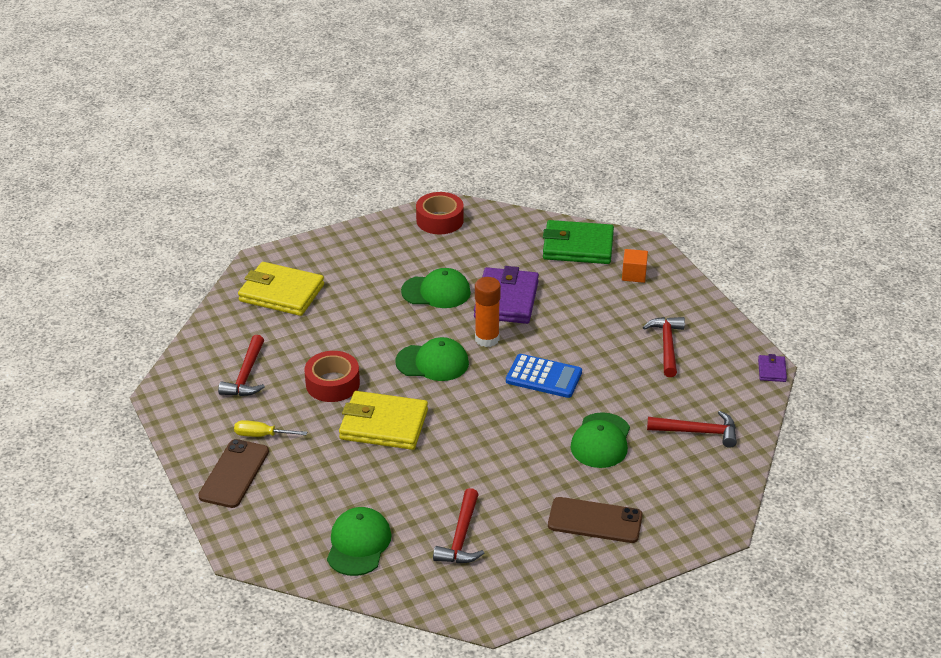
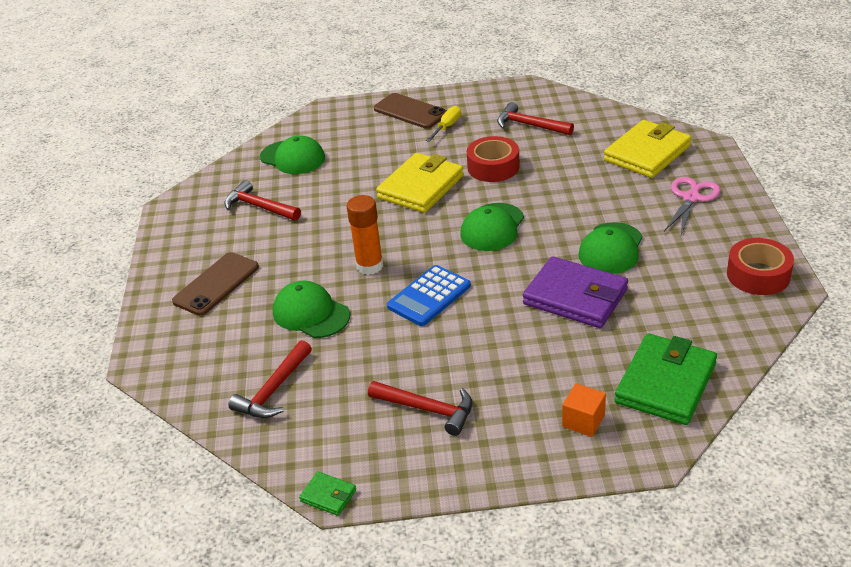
camera: 115 degrees right, 0 degrees up
(347, 261) = (691, 198): none -> pink scissors
(487, 339) = (512, 269): orange glue stick -> orange glue stick (369, 266)
(772, 370) = (328, 496): purple wallet -> green wallet

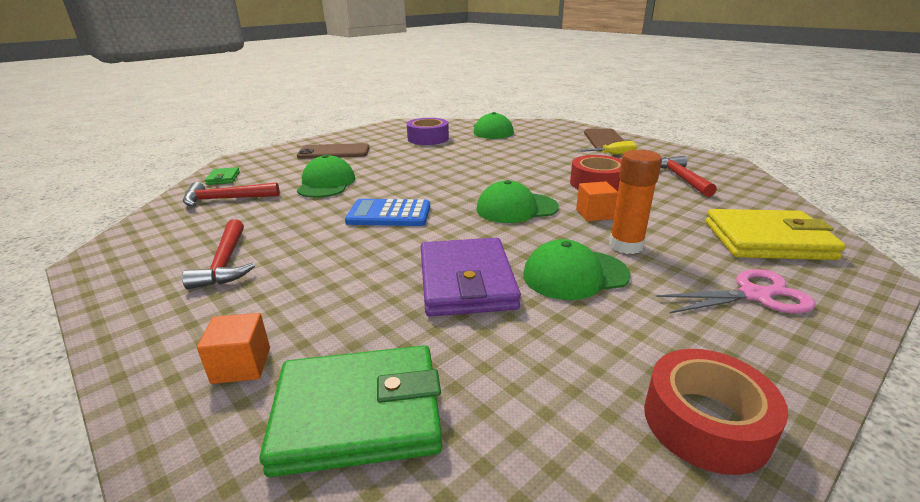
camera: 50 degrees right, 10 degrees down
(259, 207) = (428, 138): red hammer -> purple tape
(328, 496) = (89, 258): green wallet -> green wallet (223, 178)
(369, 266) = (404, 183): orange glue stick -> orange glue stick (626, 245)
(421, 187) = (524, 169): yellow wallet -> none
(542, 197) = (594, 214): none -> orange cube

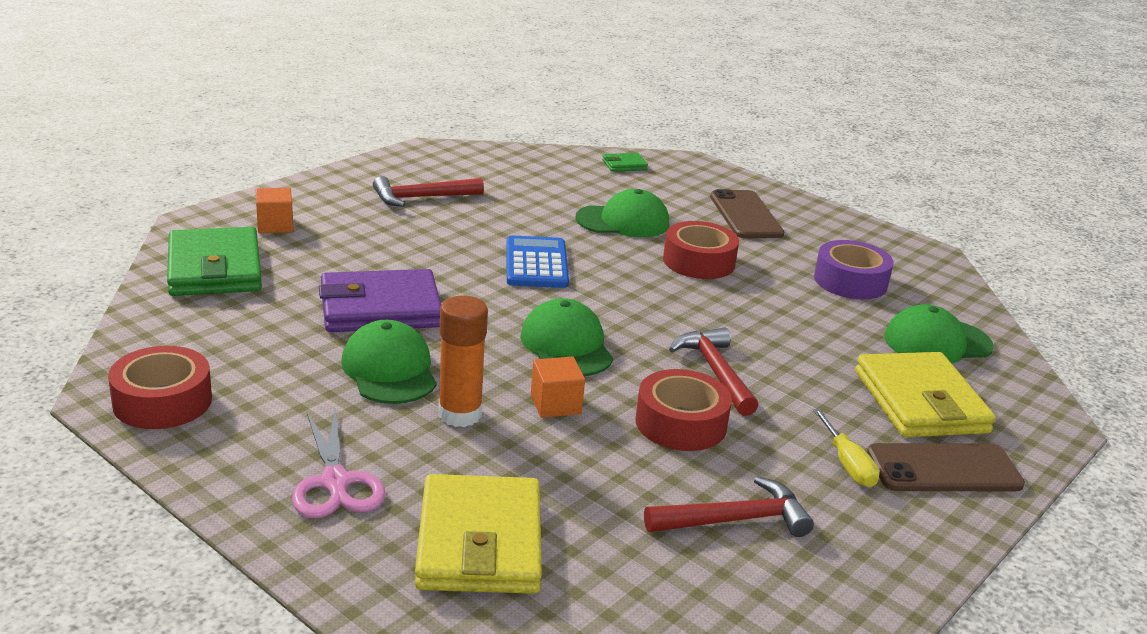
camera: 80 degrees right, 0 degrees up
(226, 199) = (563, 176): red hammer -> red hammer (715, 372)
(397, 167) = (699, 262): none -> red tape
(550, 138) = (920, 402): none -> yellow wallet

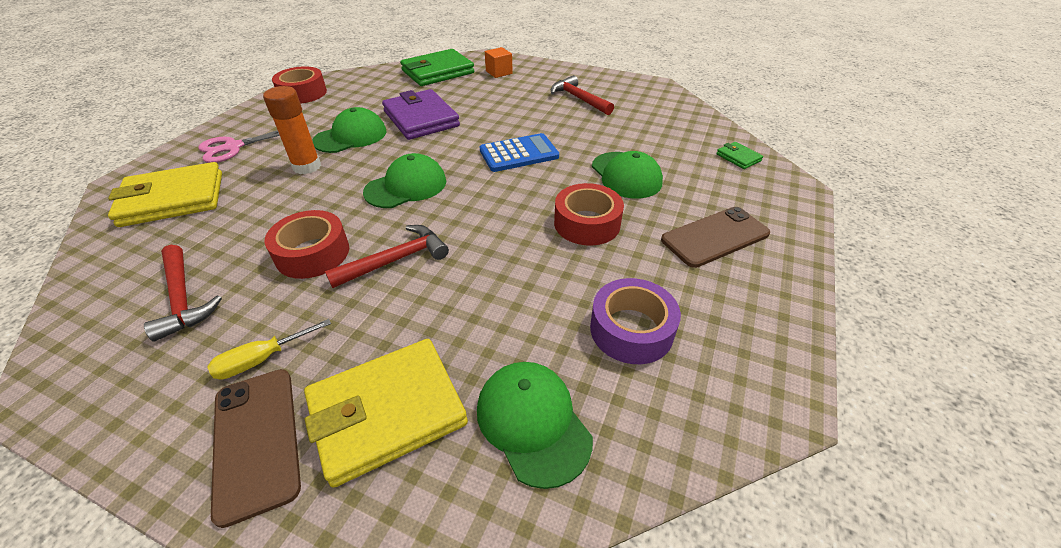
camera: 75 degrees right, 15 degrees up
(555, 404) = (326, 196): orange cube -> none

